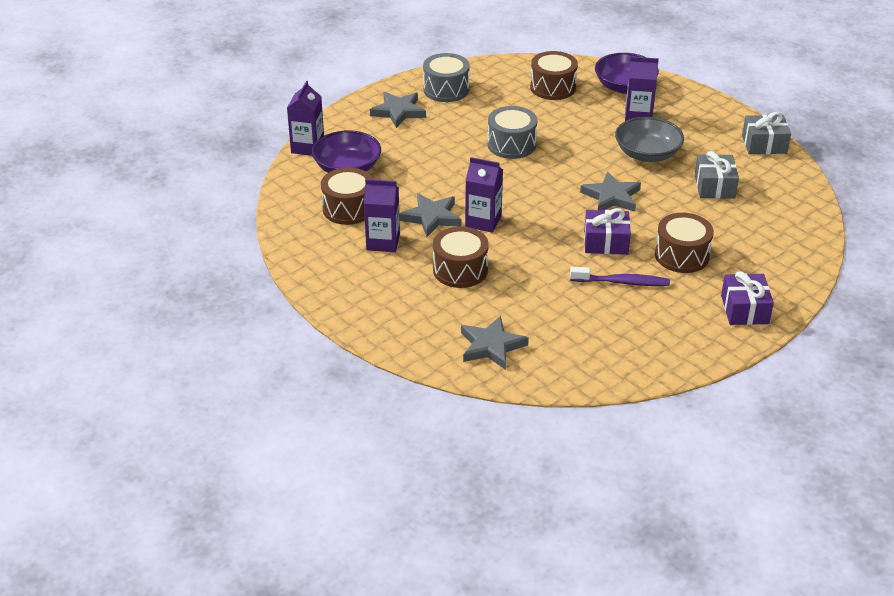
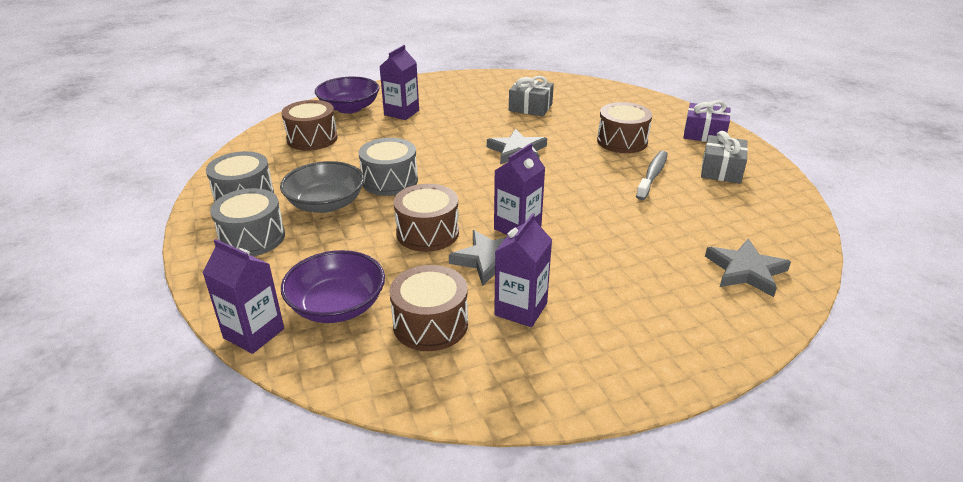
camera: 70 degrees left, 5 degrees down
(398, 112) = (252, 238): grey star -> grey drum
(460, 270) = (601, 262): brown drum -> brown drum (427, 233)
(606, 242) = (587, 169): purple gift -> none
(622, 282) = (652, 175): purple toothbrush -> grey toothbrush
(647, 154) = (462, 122): grey bowl -> grey bowl (326, 204)
(764, 144) = (486, 78): grey gift -> grey gift (721, 170)

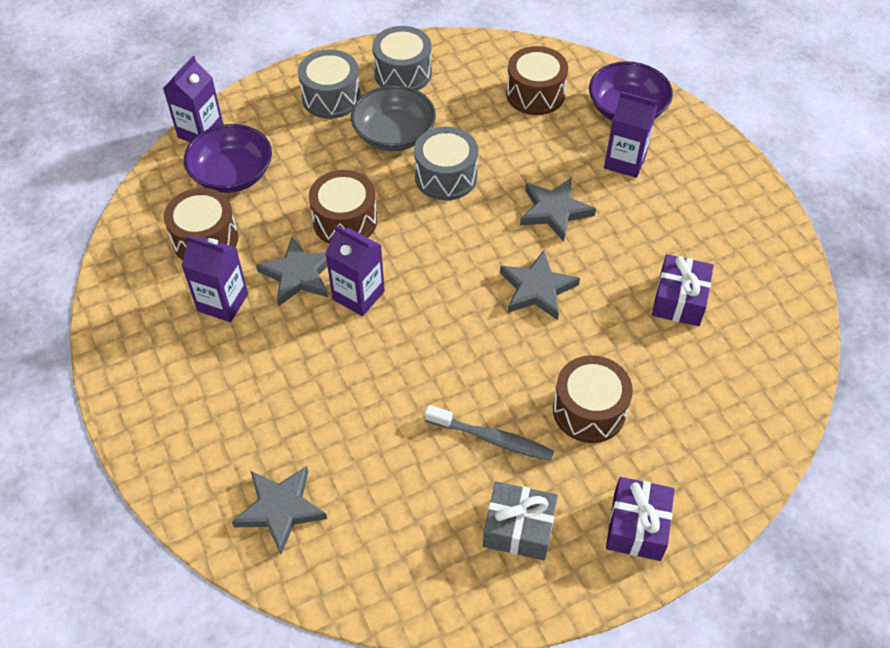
camera: 85 degrees right, 20 degrees up
(442, 140) = (554, 211): none -> grey star
(530, 107) = (679, 300): grey gift -> purple gift

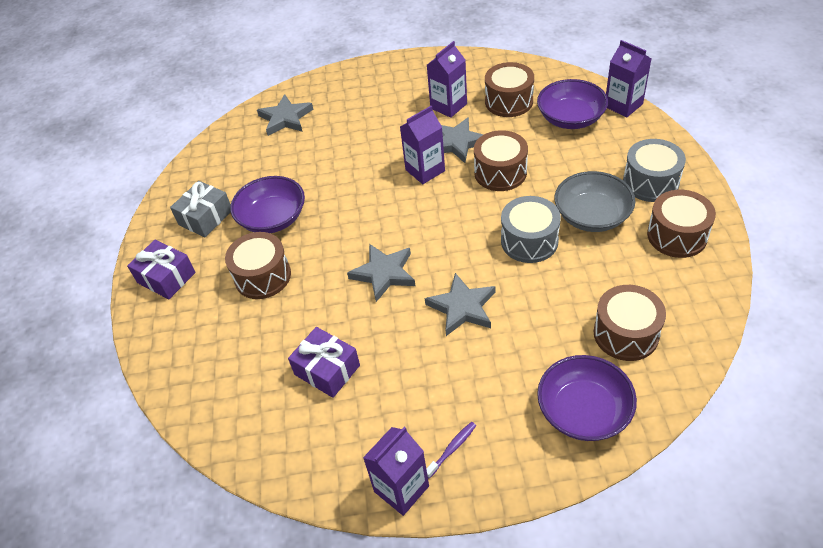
camera: 115 degrees right, 5 degrees down
(403, 73) = (677, 235): grey drum -> brown drum
(492, 439) = (273, 218): grey toothbrush -> purple bowl
(625, 161) = (507, 383): purple carton -> purple carton (401, 489)
(707, 184) = (452, 449): none -> purple toothbrush

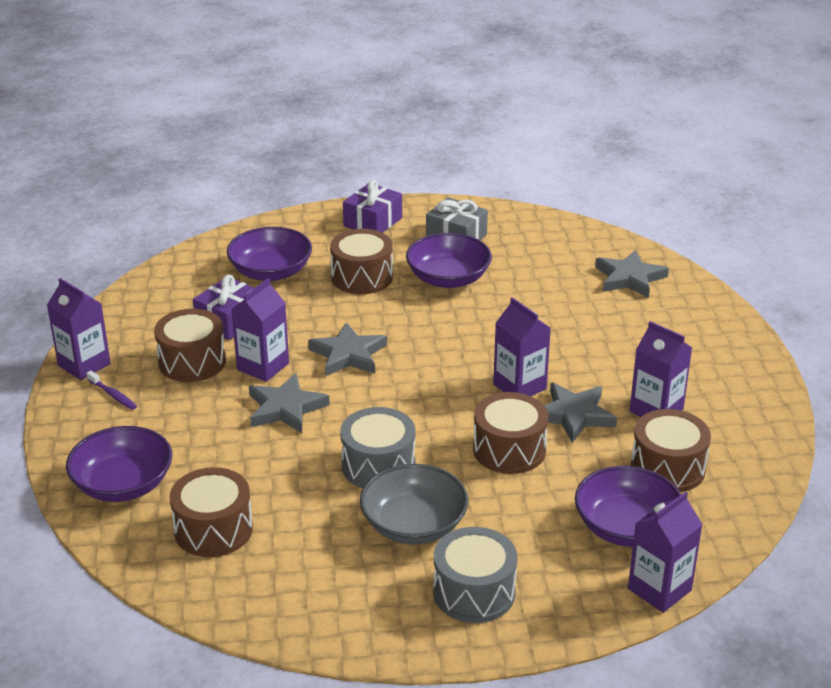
camera: 85 degrees right, 15 degrees down
(243, 348) = (271, 272): none -> purple bowl
(402, 332) = (263, 366): none -> purple carton
(677, 235) = (363, 601): brown drum -> brown drum (192, 362)

